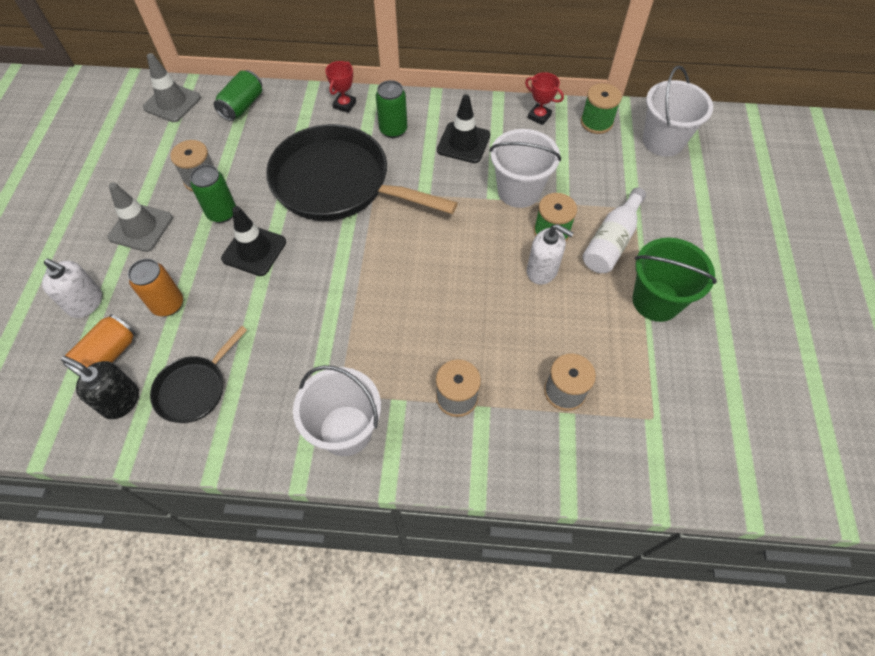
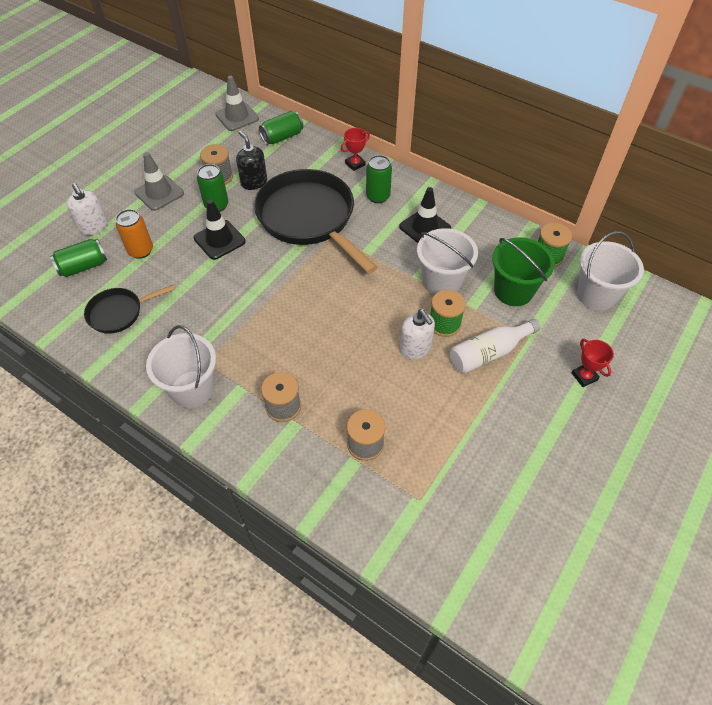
camera: 30 degrees right, 5 degrees down
(108, 356) = (83, 266): orange can -> green can
(120, 401) = (71, 298): black soap dispenser -> black soap dispenser (254, 182)
(539, 116) = (502, 232): red trophy -> red trophy (584, 376)
(656, 301) = (491, 415): green bucket -> green bucket (513, 291)

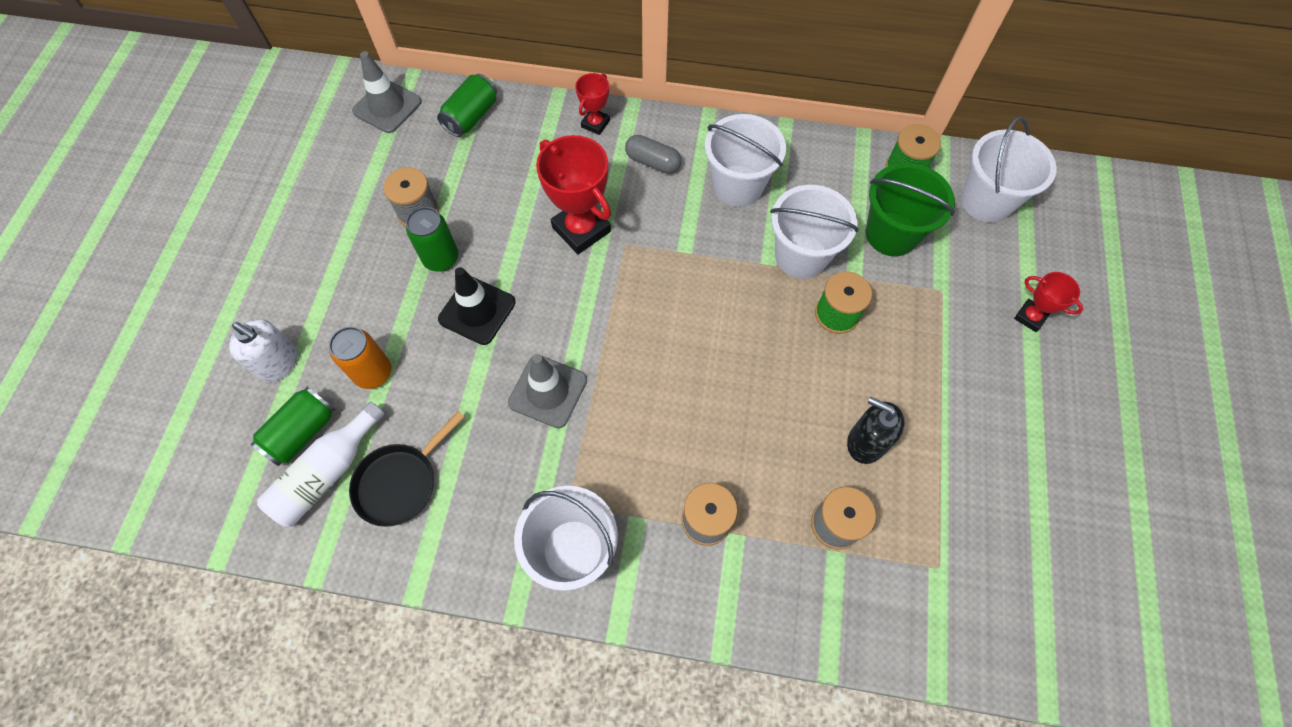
camera: 25 degrees left, 10 degrees up
(159, 193) = (345, 271): grey traffic cone -> grey traffic cone (548, 391)
(254, 182) = (473, 202): black soap dispenser -> black soap dispenser (865, 442)
(309, 218) = (581, 229): black pan -> red trophy
(378, 196) = (653, 162): green can -> grey capsule
(415, 349) = (821, 364): white soap dispenser -> none
(425, 228) = (738, 186): black traffic cone -> white bucket
(489, 353) = (909, 332): white bottle -> white bottle (327, 473)

